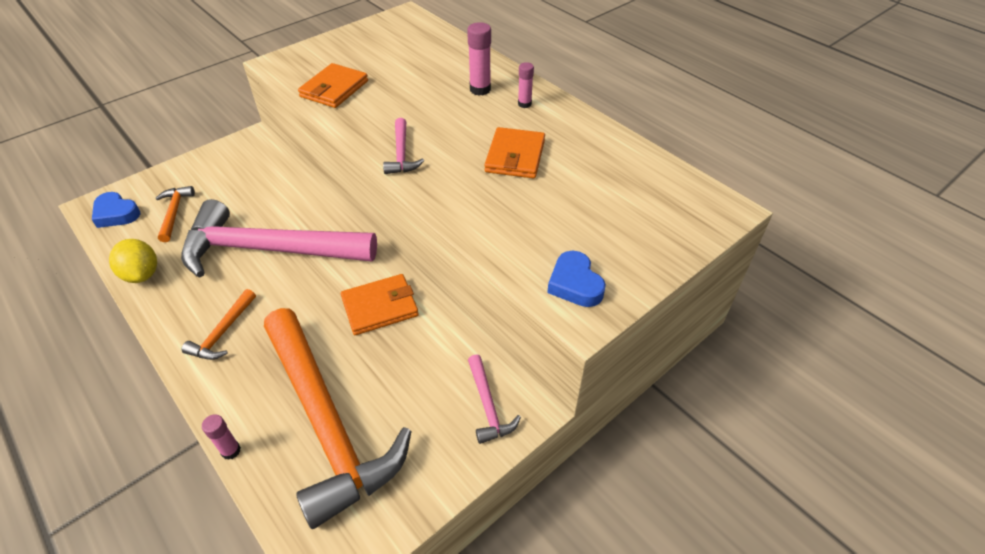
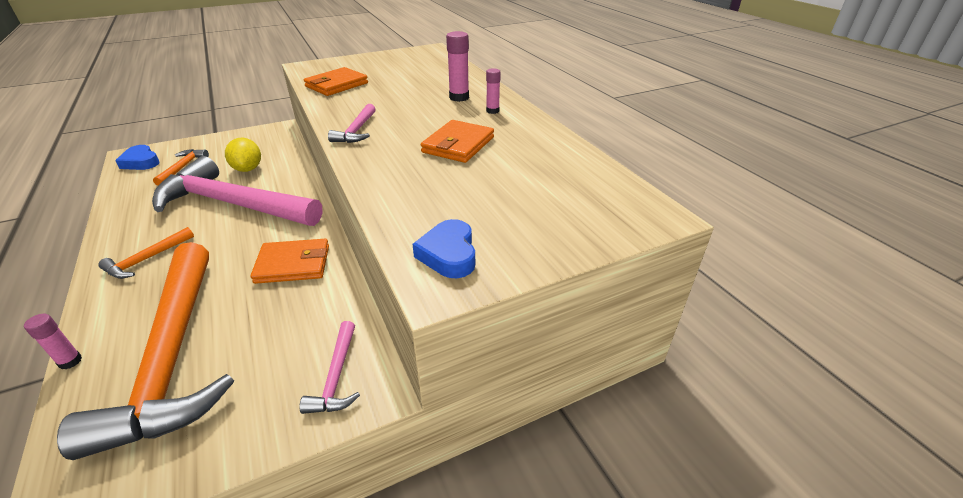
camera: 15 degrees right, 10 degrees down
(142, 274) = (123, 205): yellow lemon -> yellow lemon (248, 169)

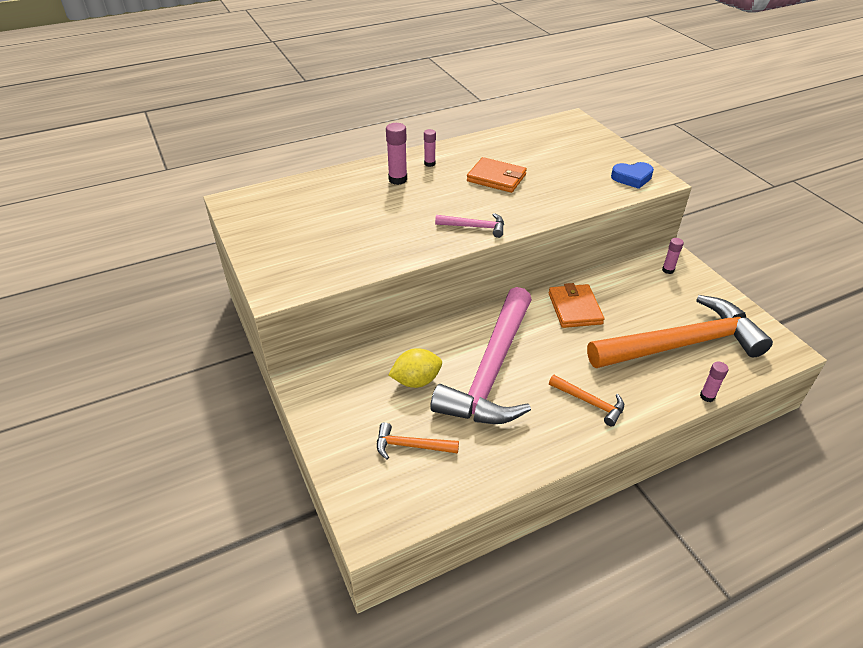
camera: 90 degrees left, 5 degrees up
(141, 162) = (393, 501): blue heart -> none
(337, 85) = (353, 255): orange wallet -> none
(337, 376) = (668, 270): pink hammer -> pink glue stick

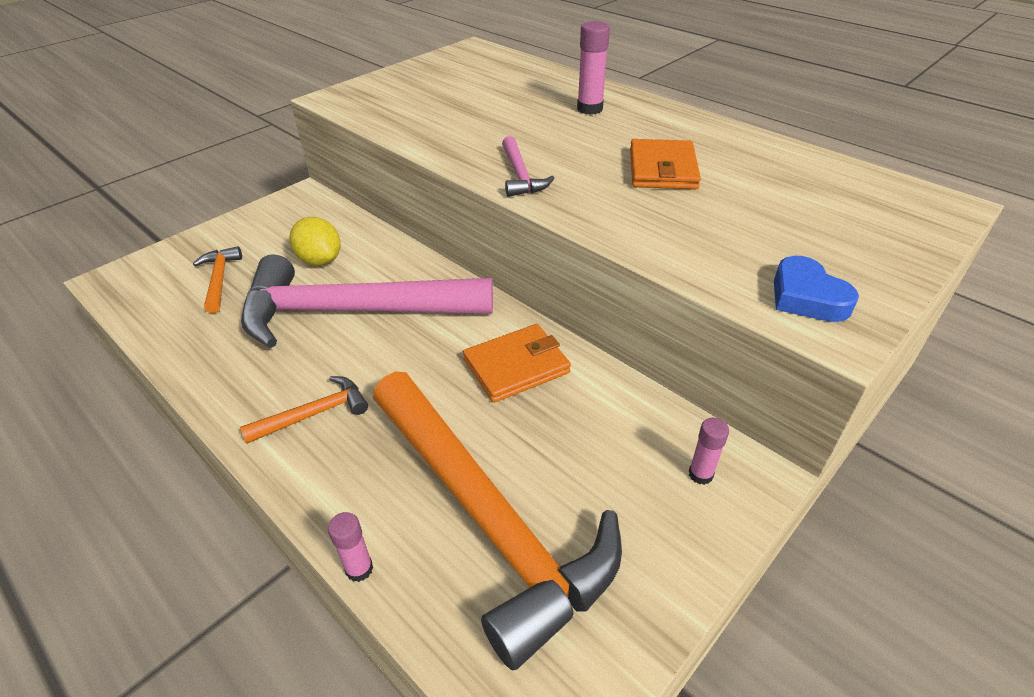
camera: 70 degrees right, 0 degrees up
(429, 163) = (649, 119): pink glue stick -> none
(589, 402) = (314, 414): orange hammer -> orange hammer turned 135 degrees counterclockwise

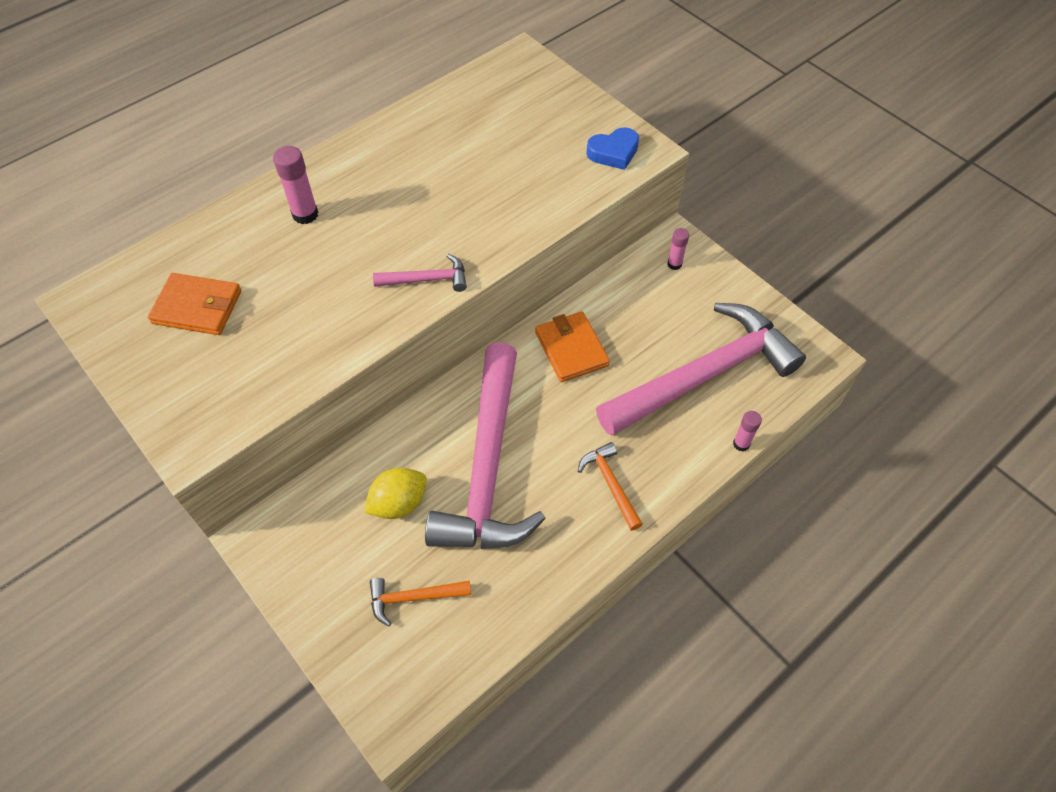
camera: 85 degrees left, 15 degrees up
(487, 516) = (703, 375): orange hammer -> pink hammer
(662, 169) = (438, 186): orange wallet -> orange wallet (197, 307)

